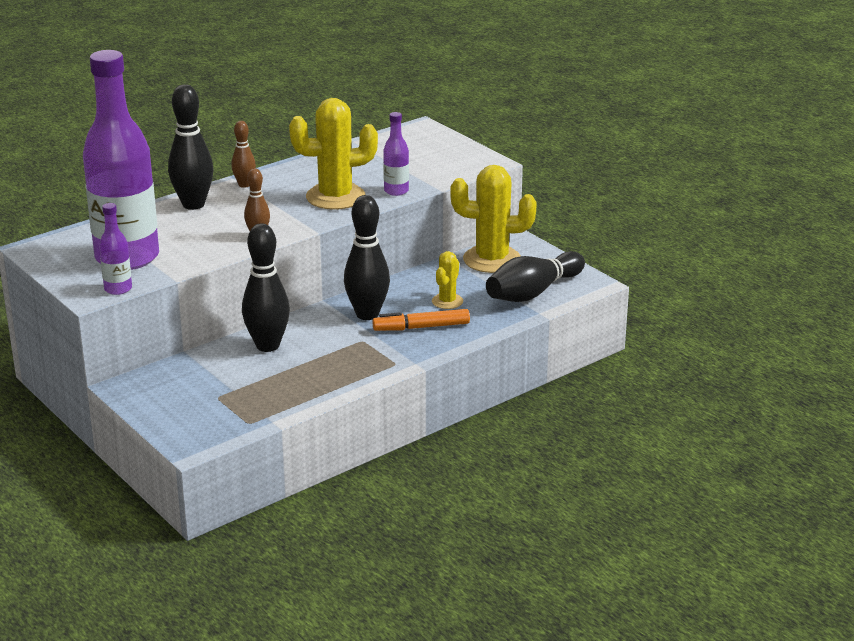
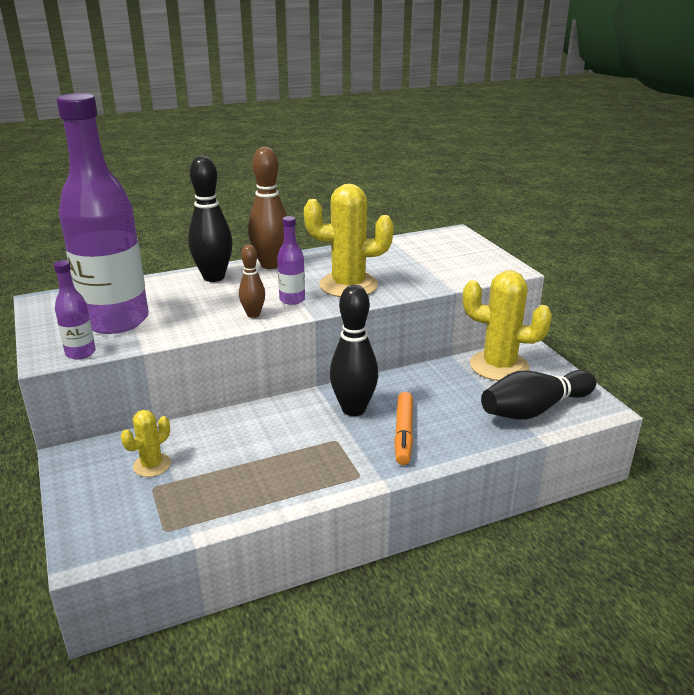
camera: 15 degrees right, 0 degrees up
(244, 185) = (271, 265): brown bowling pin -> brown bowling pin, size x1.80
(267, 346) = (238, 430): black bowling pin -> none
(396, 191) = (410, 286): purple bottle -> purple bottle (292, 300)
(421, 327) = (404, 434): orange marker -> orange marker turned 90 degrees counterclockwise
(447, 301) = (440, 406): yellow cactus -> yellow cactus (152, 465)

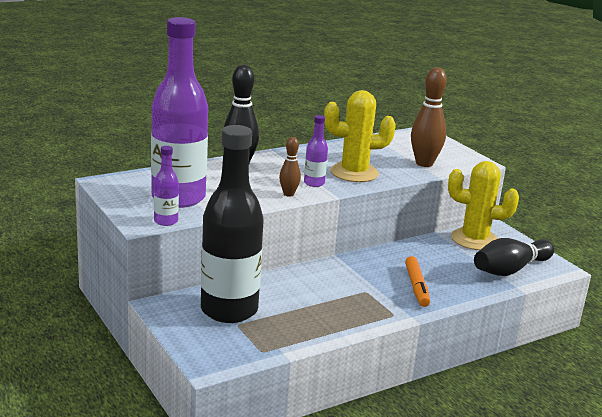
camera: 10 degrees left, 5 degrees down
(152, 465) = (229, 310): yellow cactus -> black bottle
(271, 265) = (282, 156): brown bowling pin -> brown bowling pin (424, 163)
(353, 409) = (371, 270): black bowling pin -> none

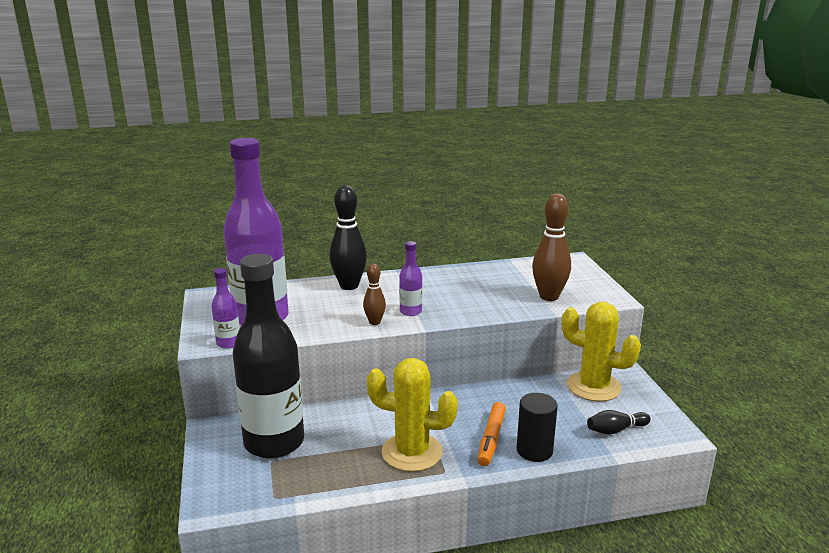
camera: 20 degrees right, 0 degrees up
(354, 173) = (462, 302): yellow cactus -> yellow cactus (412, 452)
(456, 291) = (534, 450): none -> black cylinder
(510, 270) = (615, 430): black bowling pin -> black bowling pin, size x0.55

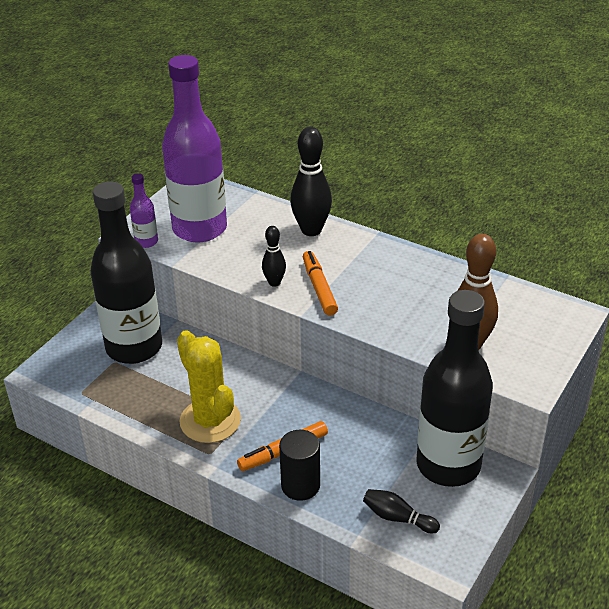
camera: 45 degrees right, 15 degrees up
(374, 322) = (274, 282): brown bowling pin -> black bowling pin
(410, 311) = (319, 288): purple bottle -> orange marker
(593, 387) = (448, 465): yellow cactus -> black bottle

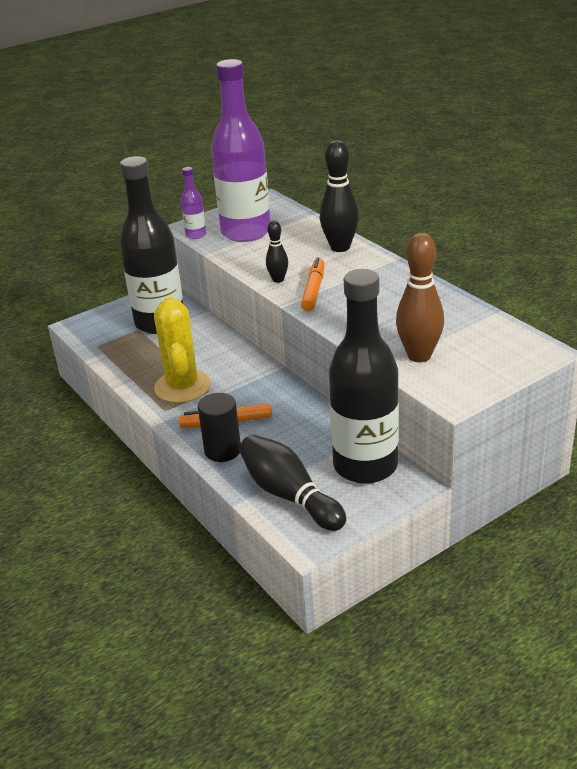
camera: 25 degrees right, 5 degrees down
(397, 518) = (289, 495): black bowling pin -> black bowling pin, size x1.80

